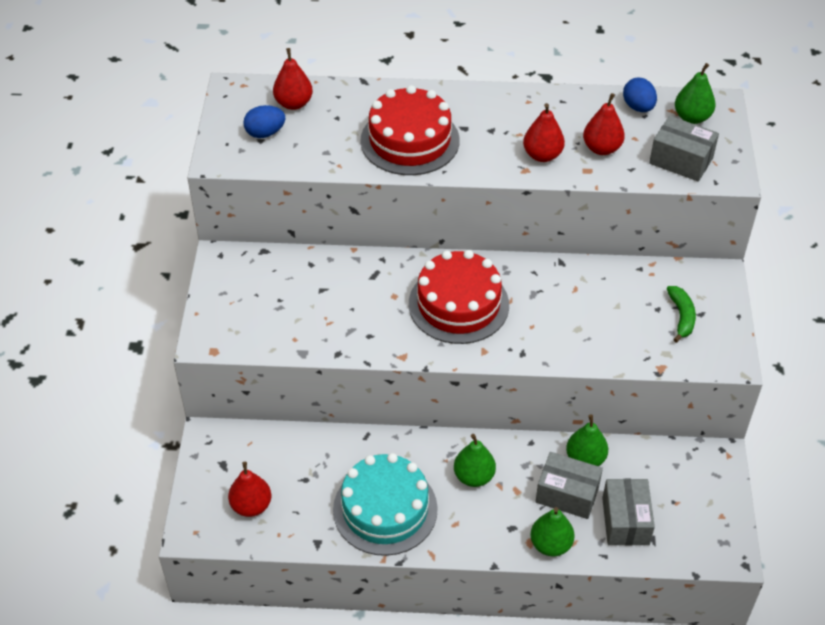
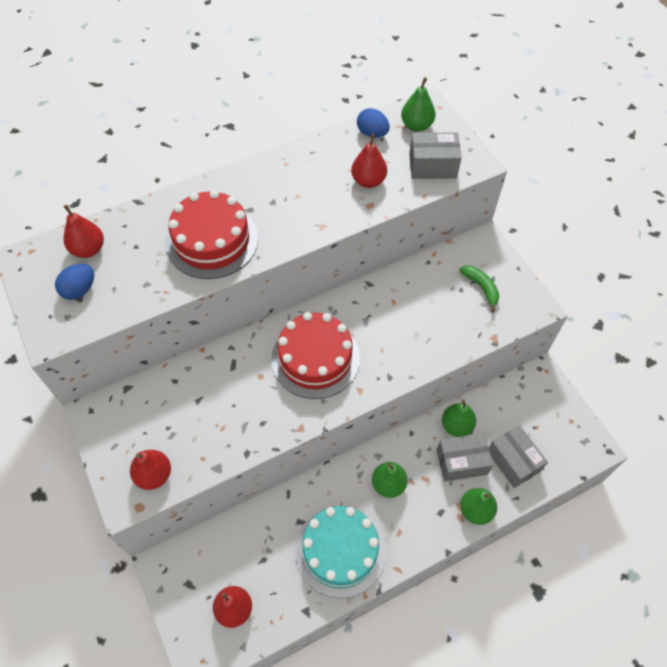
camera: 30 degrees left, 10 degrees up
(542, 155) = (327, 207): red pear -> red pear (154, 475)

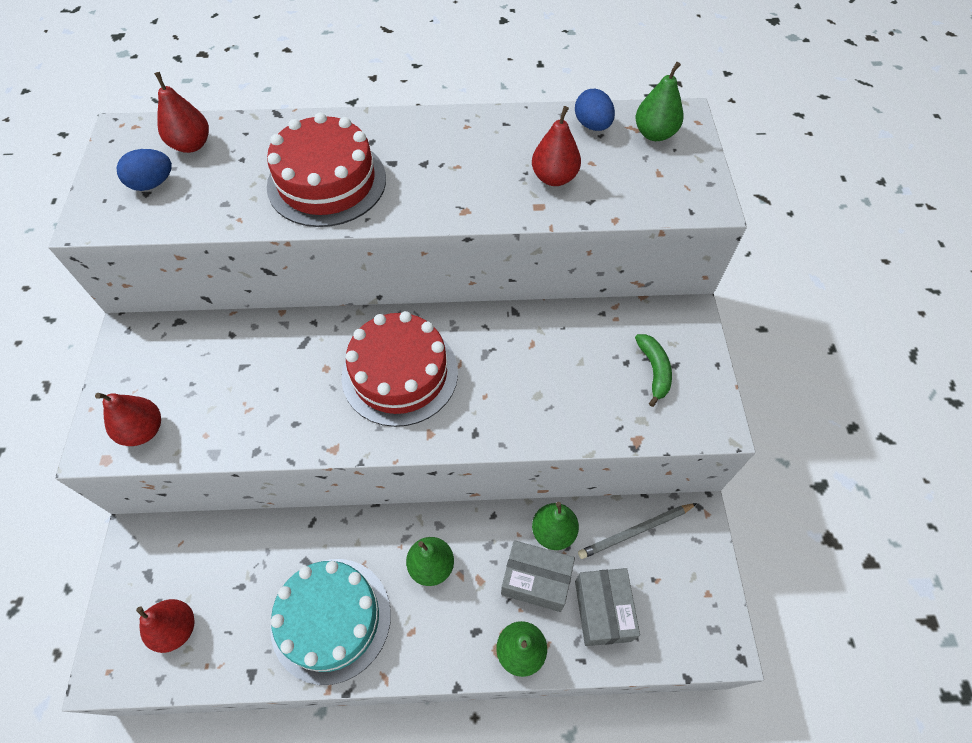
camera: 25 degrees right, 0 degrees up
(432, 166) = (648, 187): grey box -> none
(508, 402) = (635, 531): none -> grey pencil

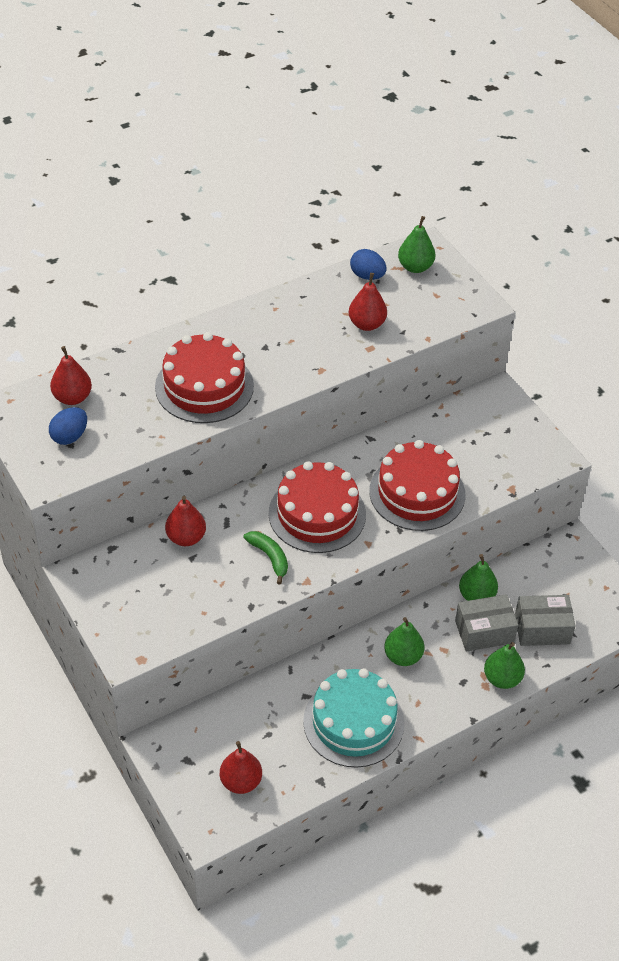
camera: 30 degrees left, 10 degrees down
(143, 430) = (153, 629): red pear -> red pear (186, 538)
(523, 396) = (417, 493): none -> red cake
(602, 610) = (542, 629): grey box -> grey box turned 60 degrees counterclockwise
(635, 531) = (534, 570): grey pencil -> none
(654, 371) = (495, 439): green banana -> green banana (269, 557)

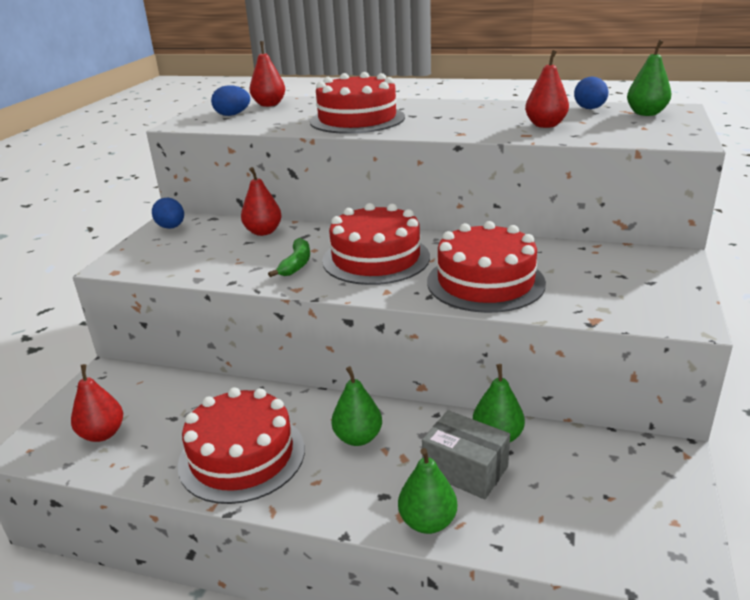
camera: 50 degrees right, 20 degrees down
(95, 583) = (171, 227): none -> blue egg
(353, 722) = (242, 456): turquoise cake -> red cake
(542, 629) = (536, 509): grey box -> none

